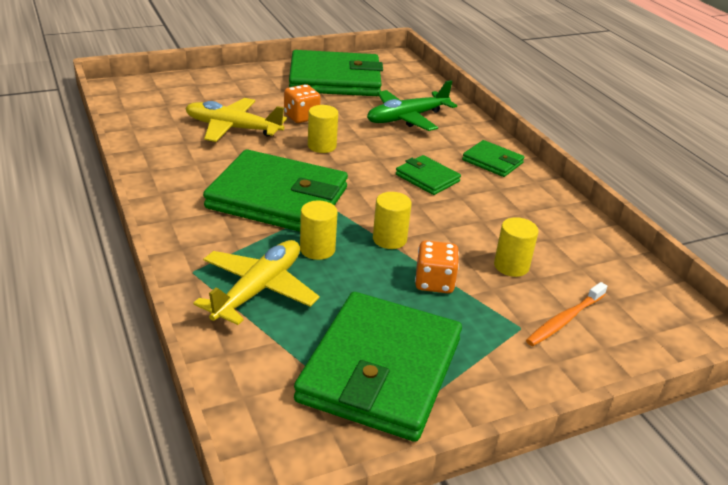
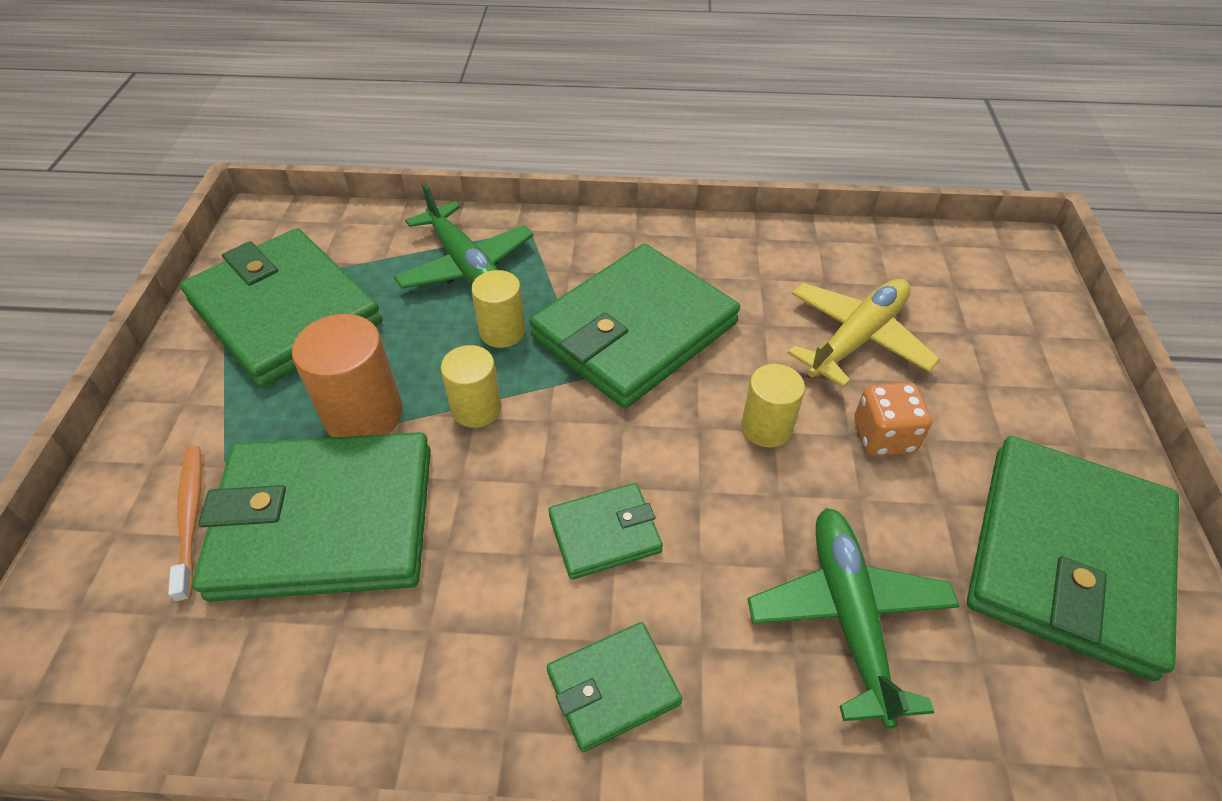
camera: 120 degrees right, 15 degrees up
(259, 289) = (466, 266): yellow plane -> green plane
(434, 282) = (364, 415): orange dice -> orange cylinder
(511, 266) = (325, 521): yellow cylinder -> green wallet

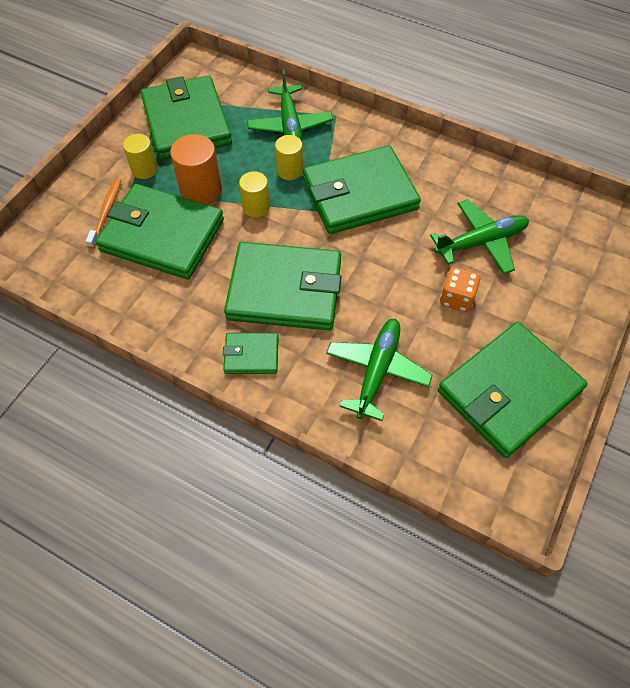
camera: 25 degrees right, 10 degrees up
(604, 533) = (285, 290): green wallet -> green wallet, size x2.12
(766, 427) = (397, 270): yellow cylinder -> yellow cylinder (144, 169)
(857, 338) = (481, 242): yellow plane -> green plane

